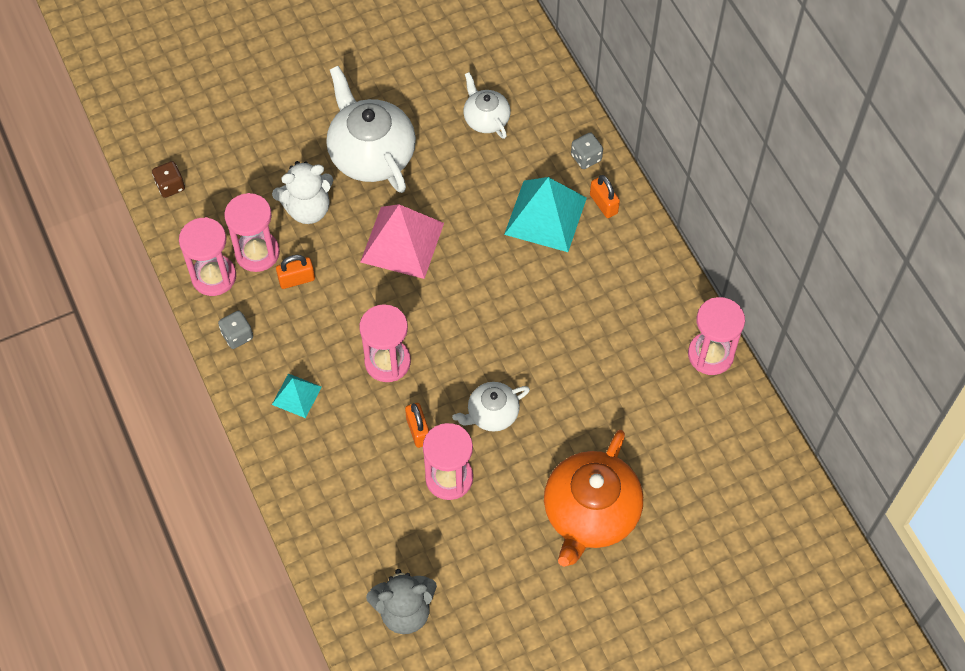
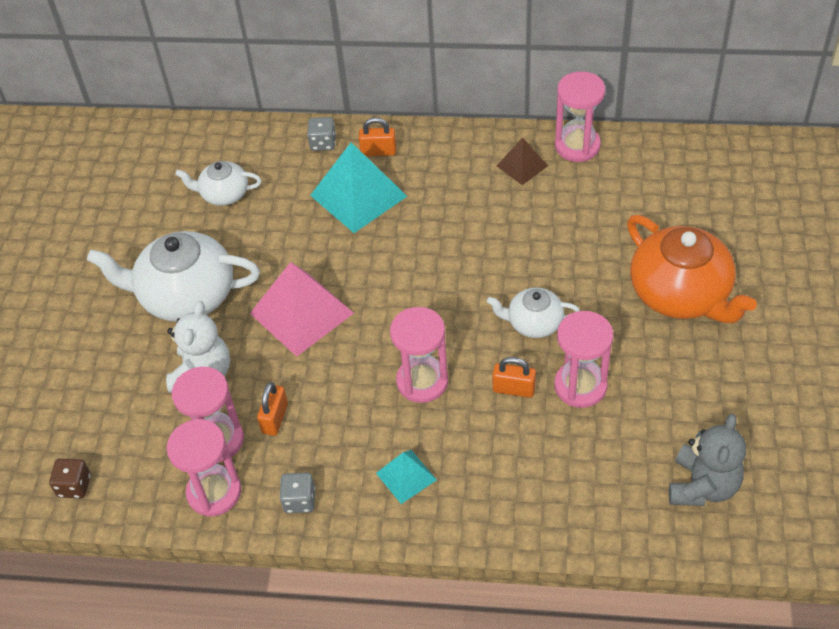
camera: 55 degrees left, 10 degrees down
(492, 414) = (533, 323): white teapot -> white teapot turned 90 degrees clockwise
(658, 322) = (522, 166): none -> brown pyramid

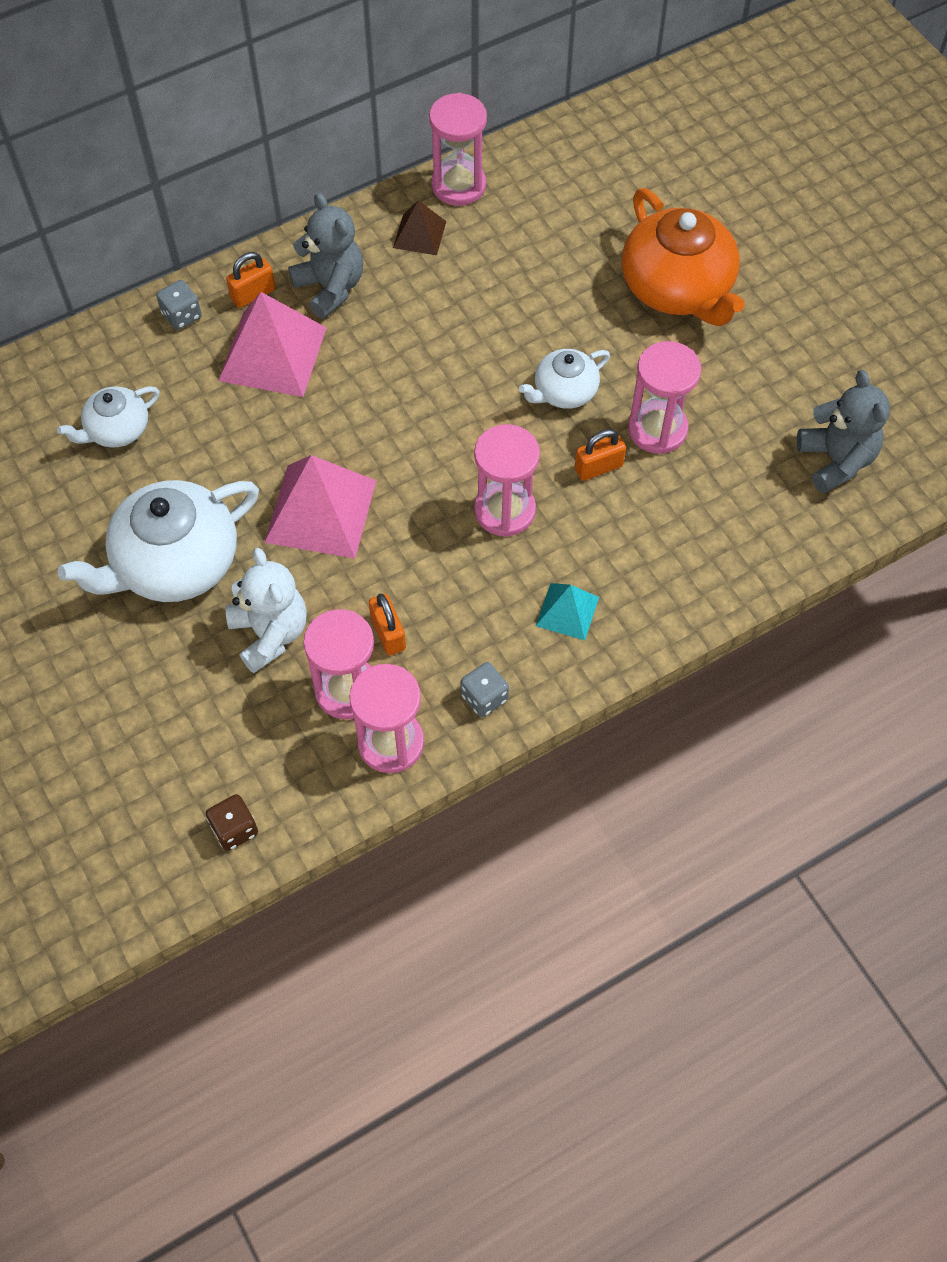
camera: 40 degrees left, 10 degrees up
(358, 196) = (273, 354): turquoise pyramid -> pink pyramid
(432, 172) = (330, 288): none -> grey teddy bear
(681, 294) = (677, 288): orange teapot -> orange teapot turned 45 degrees clockwise

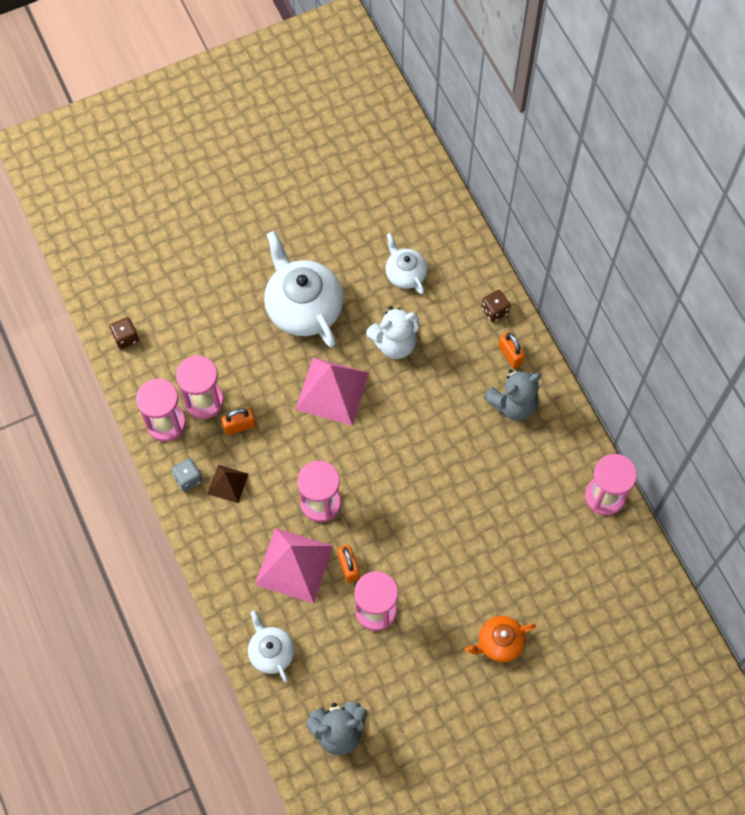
camera: 95 degrees right, 5 degrees up
(182, 315) = (494, 310): grey dice -> brown dice
(270, 633) = (248, 359): white teddy bear -> white teddy bear (394, 343)
(273, 354) = (459, 366): pink pyramid -> pink pyramid (294, 565)
(419, 234) = (559, 466): brown pyramid -> brown pyramid (228, 484)
(564, 392) = (413, 551): white teapot -> white teapot (271, 652)
(567, 611) = (241, 534): turquoise pyramid -> none
(677, 288) = (499, 642): orange teapot -> orange teapot, size x0.54

